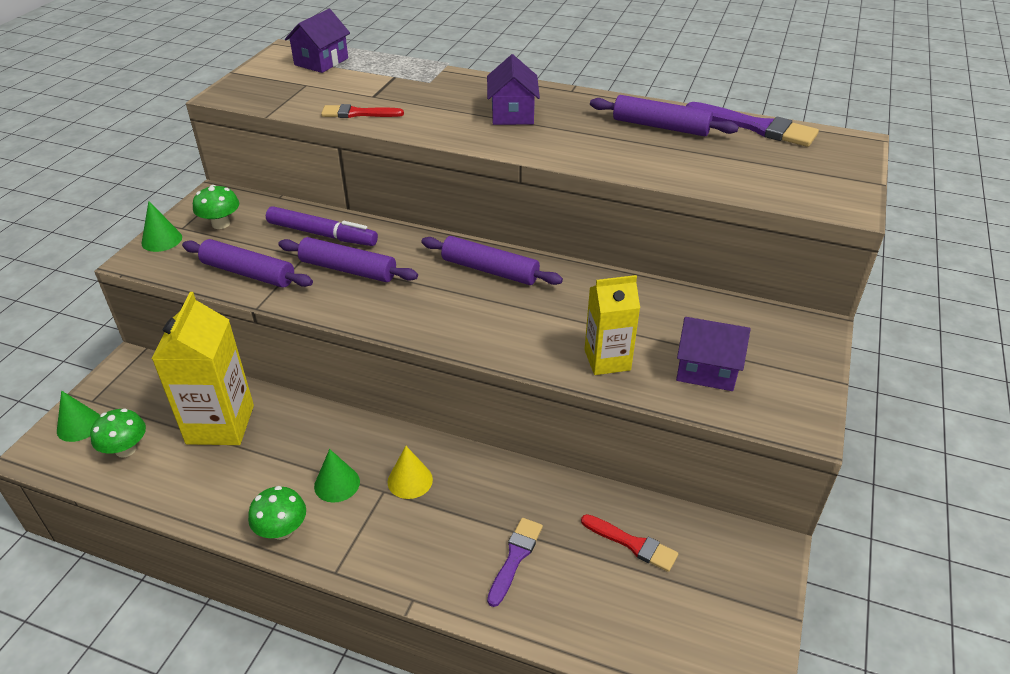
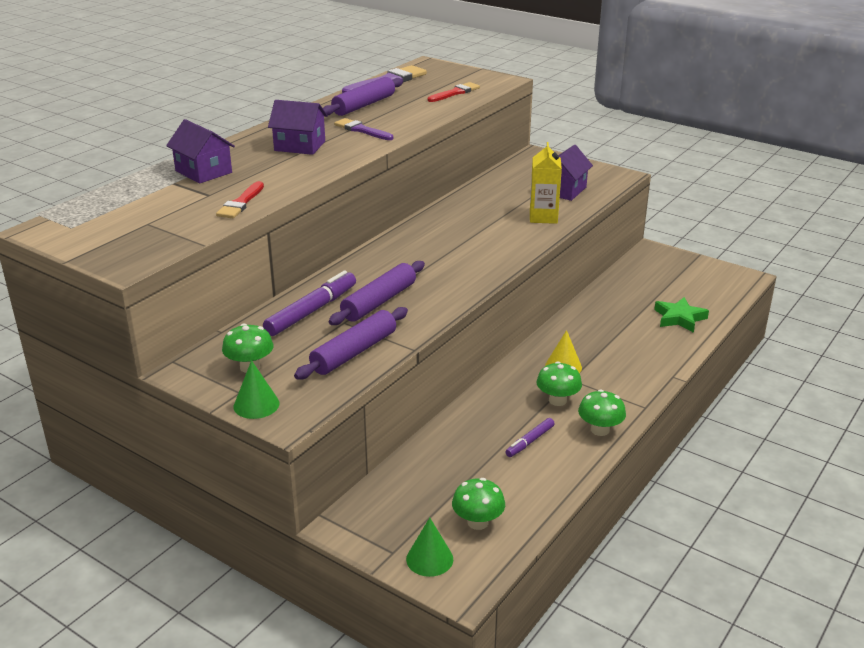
camera: 75 degrees left, 10 degrees down
(220, 424) = (464, 461): yellow carton -> none
(255, 470) = (530, 441): none -> purple marker
(321, 61) = (95, 213): purple house -> purple house (203, 172)
(337, 484) = (557, 400): green cone -> green mushroom
(490, 270) = (417, 242): purple rolling pin -> none
(515, 557) = (644, 333): purple brush -> purple brush (361, 130)
(571, 599) = (679, 318): none -> green star
(632, 544) = (640, 291): red brush -> red brush (455, 93)

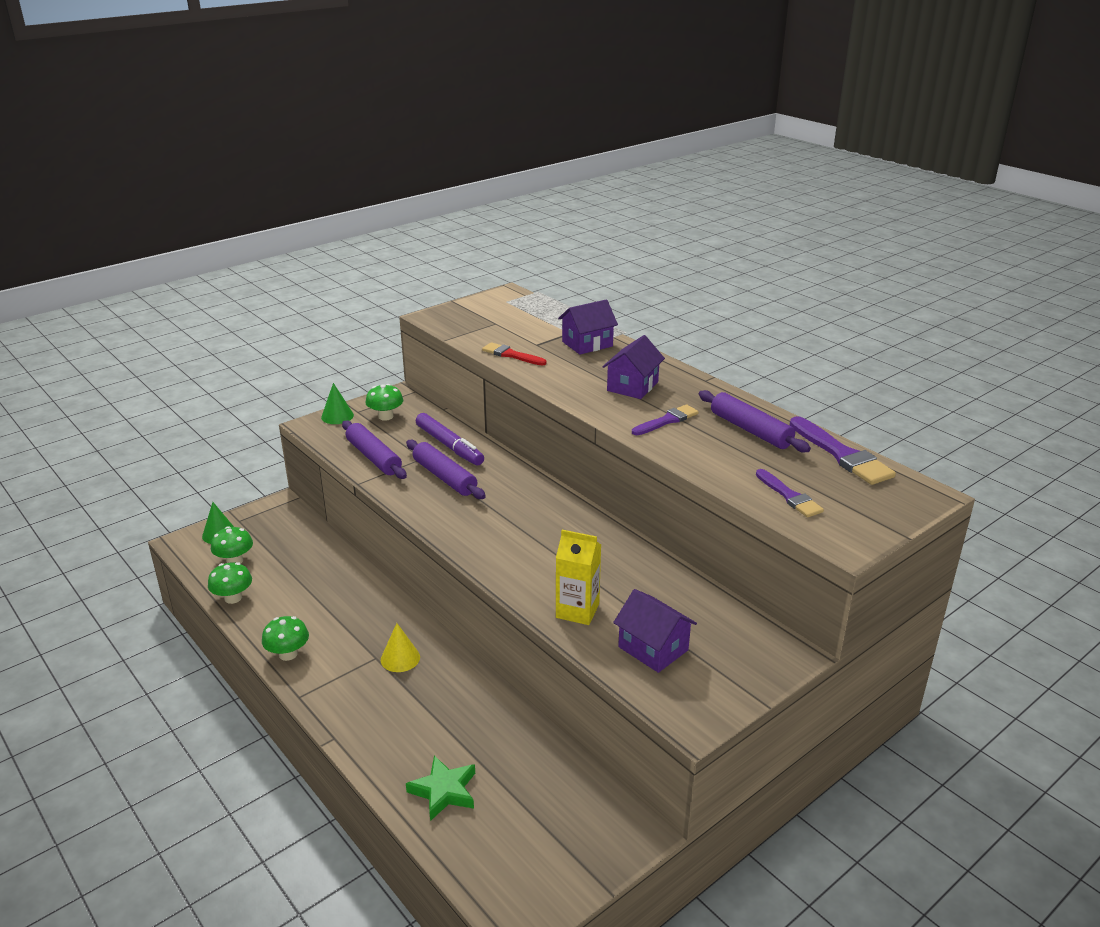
camera: 105 degrees right, 0 degrees up
(455, 93) = (789, 496): red brush -> purple brush
(530, 441) = (303, 607): purple marker -> none
(557, 400) = (348, 639): green mushroom -> green mushroom (233, 598)

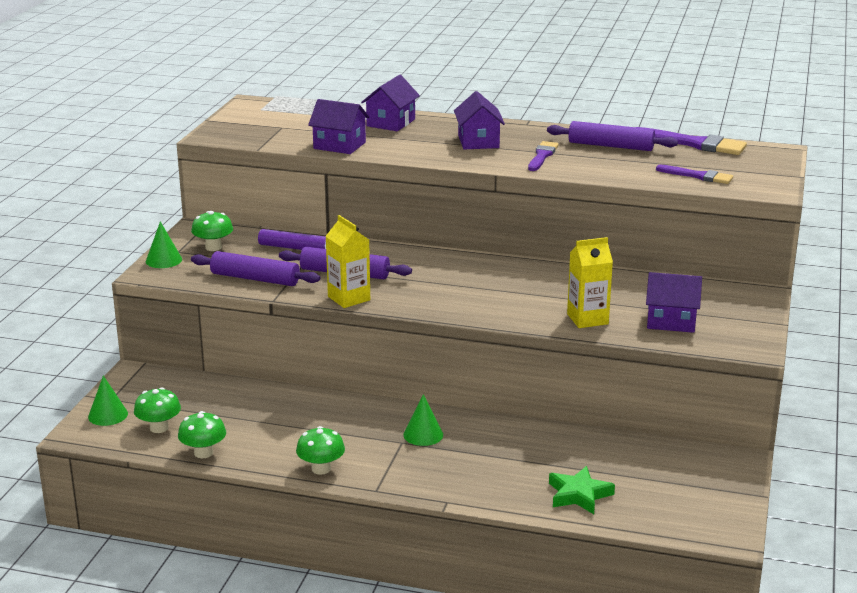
camera: 35 degrees left, 5 degrees down
(400, 658) = (423, 435): yellow cone -> green cone
(413, 504) = (349, 298): none -> yellow carton
(511, 355) = (339, 145): red brush -> purple house

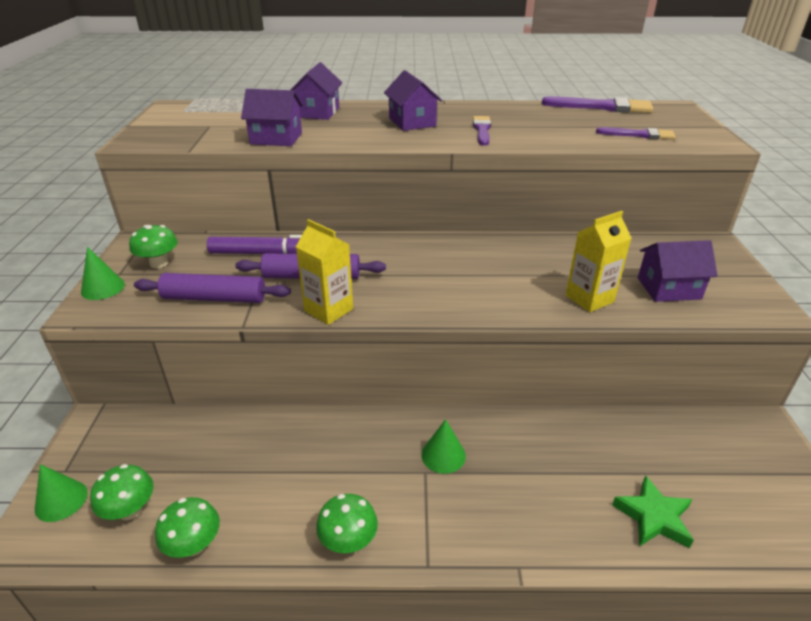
camera: 15 degrees left, 10 degrees up
(610, 146) = (535, 115): purple rolling pin -> none

